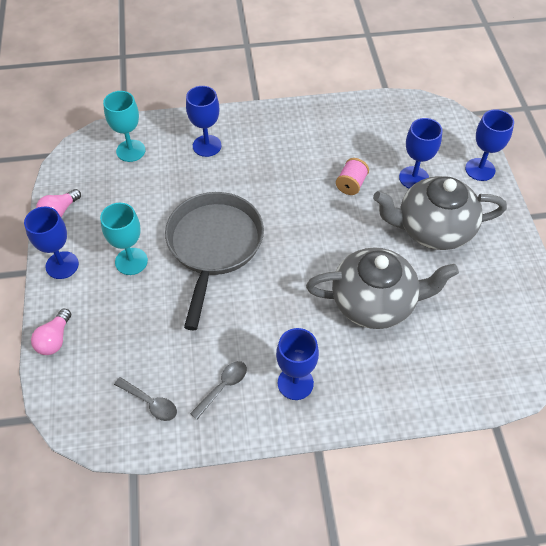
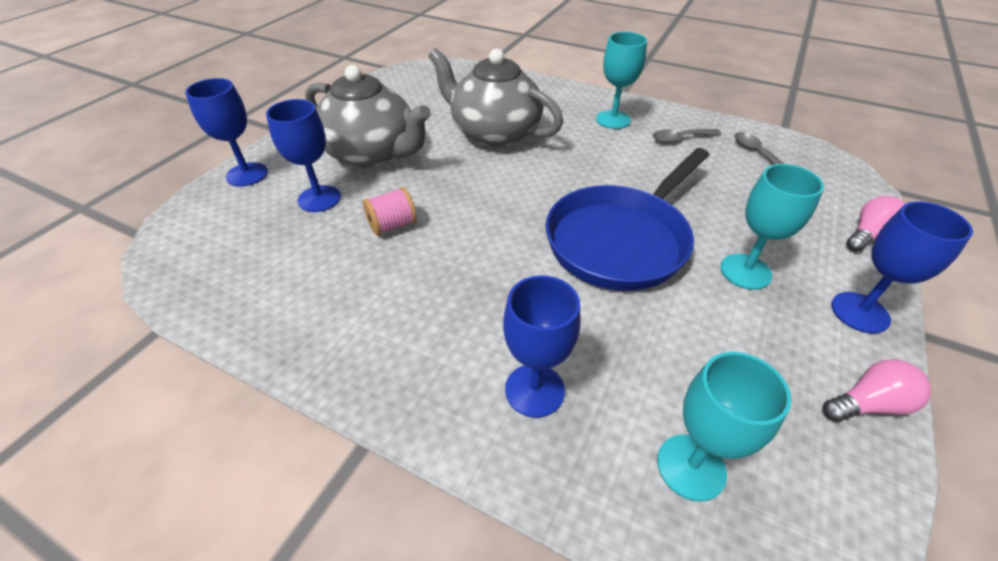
camera: 145 degrees left, 10 degrees down
(214, 246) = (621, 240): grey pan -> blue pan
(295, 383) = (613, 120): blue goblet -> turquoise goblet

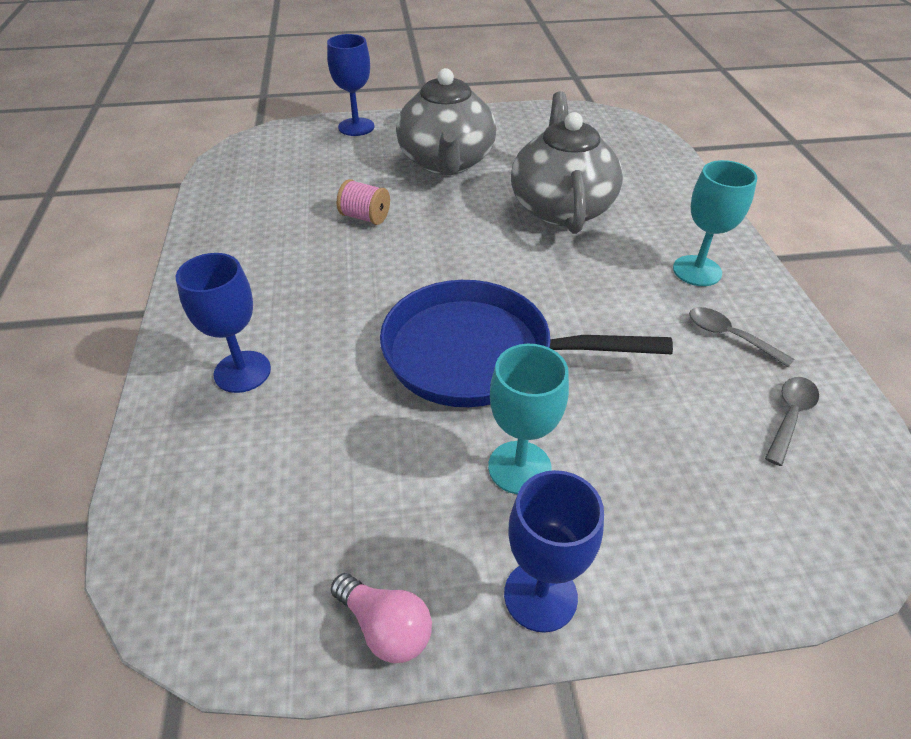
camera: 55 degrees right, 0 degrees up
(319, 199) = (361, 170): blue goblet -> none
(691, 467) = (220, 496): turquoise goblet -> none
(868, 235) = (724, 580): pink light bulb -> none

